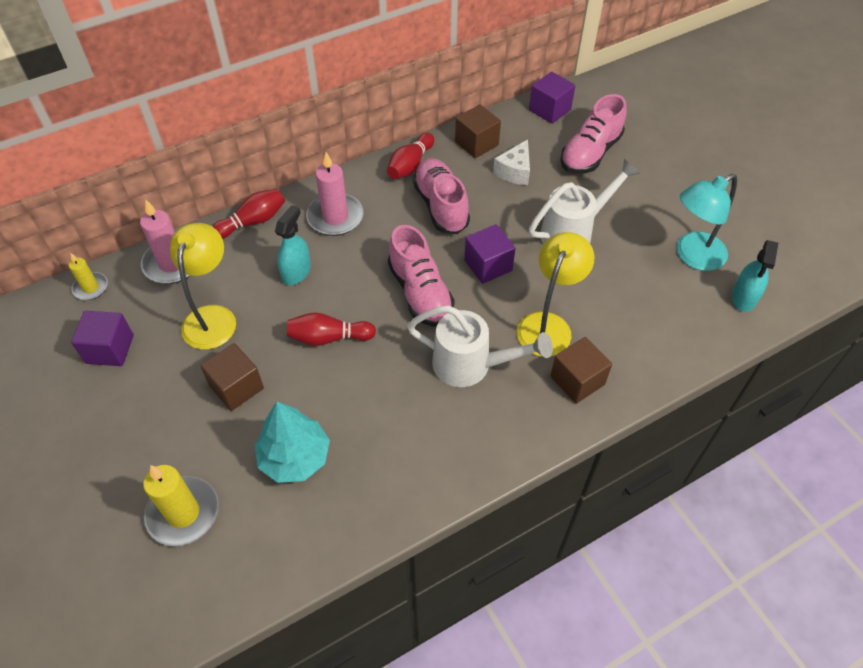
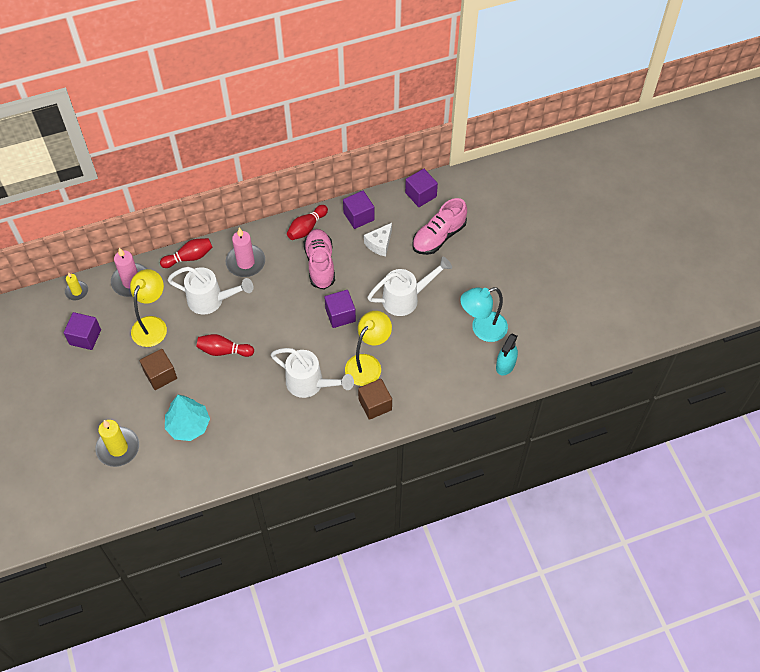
camera: 10 degrees right, 5 degrees up
(296, 272) = (211, 300): turquoise spray bottle -> white watering can
(420, 292) = (290, 328): pink shoe -> none
(476, 143) = (359, 216): brown cube -> purple cube

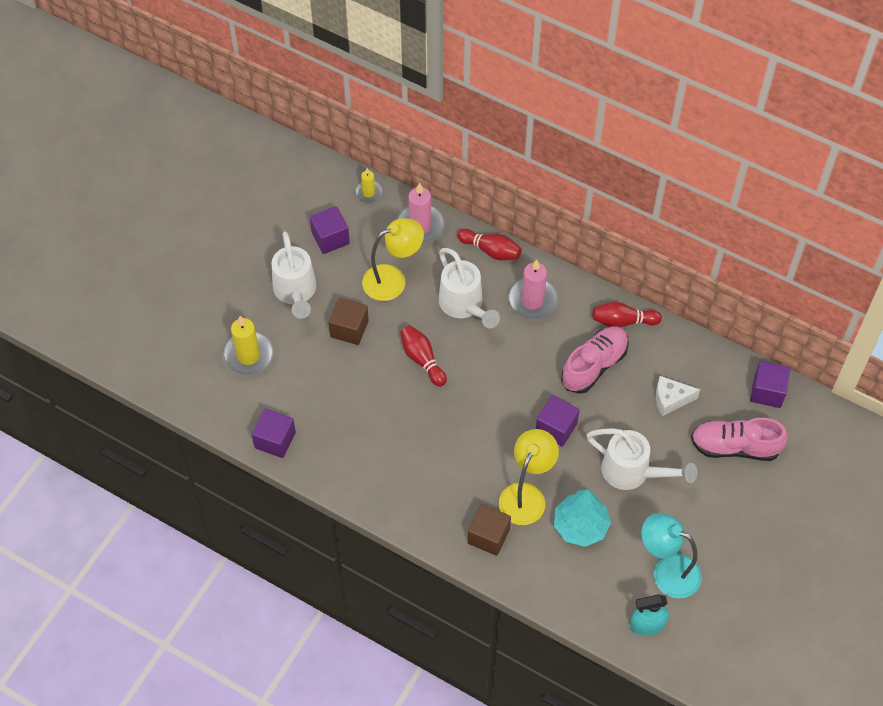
camera: 50 degrees right, 0 degrees up
(188, 425) = (320, 393): turquoise tree -> turquoise tree (580, 526)
(310, 384) = (457, 461): white watering can -> white watering can (296, 293)
(359, 216) = (683, 356): purple cube -> purple cube (275, 440)
(368, 364) = (526, 495): yellow lamp -> yellow lamp turned 60 degrees counterclockwise

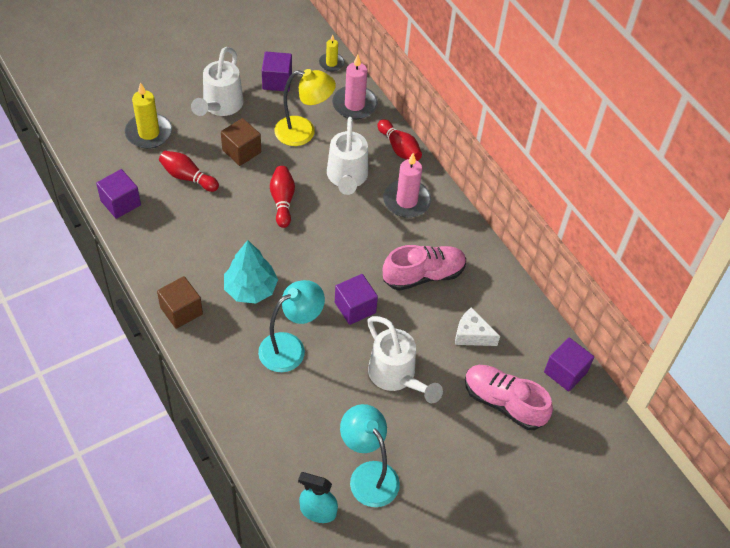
camera: 25 degrees right, 5 degrees down
(488, 536) = (234, 363): brown cube -> brown cube (181, 311)
(526, 495) = (290, 347): yellow lamp -> turquoise lamp
(580, 526) = (318, 396): turquoise tree -> turquoise tree (250, 289)
(623, 321) = (473, 253): red bowling pin -> red bowling pin (187, 177)

